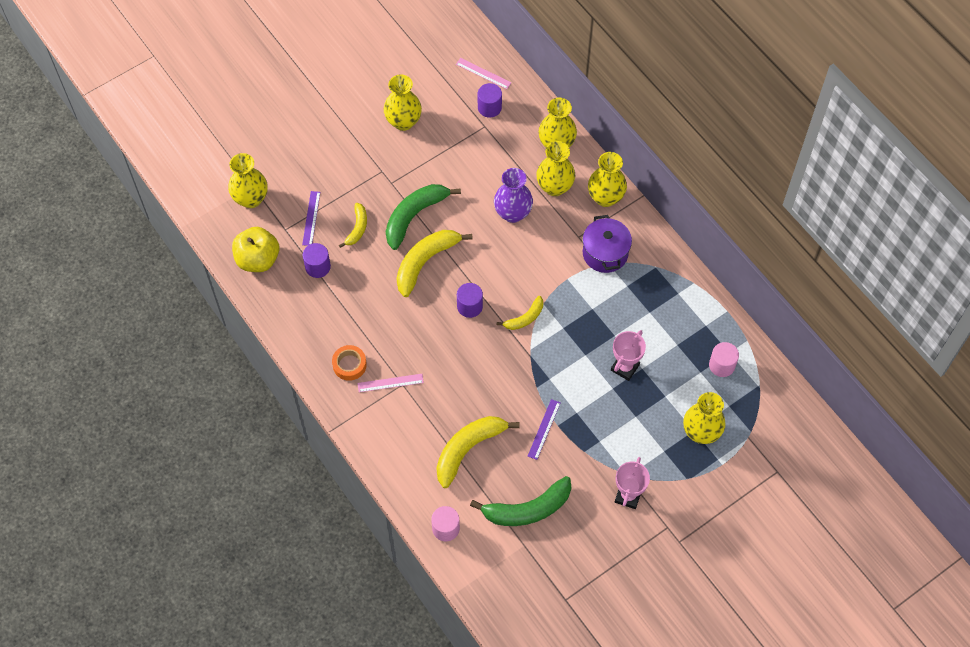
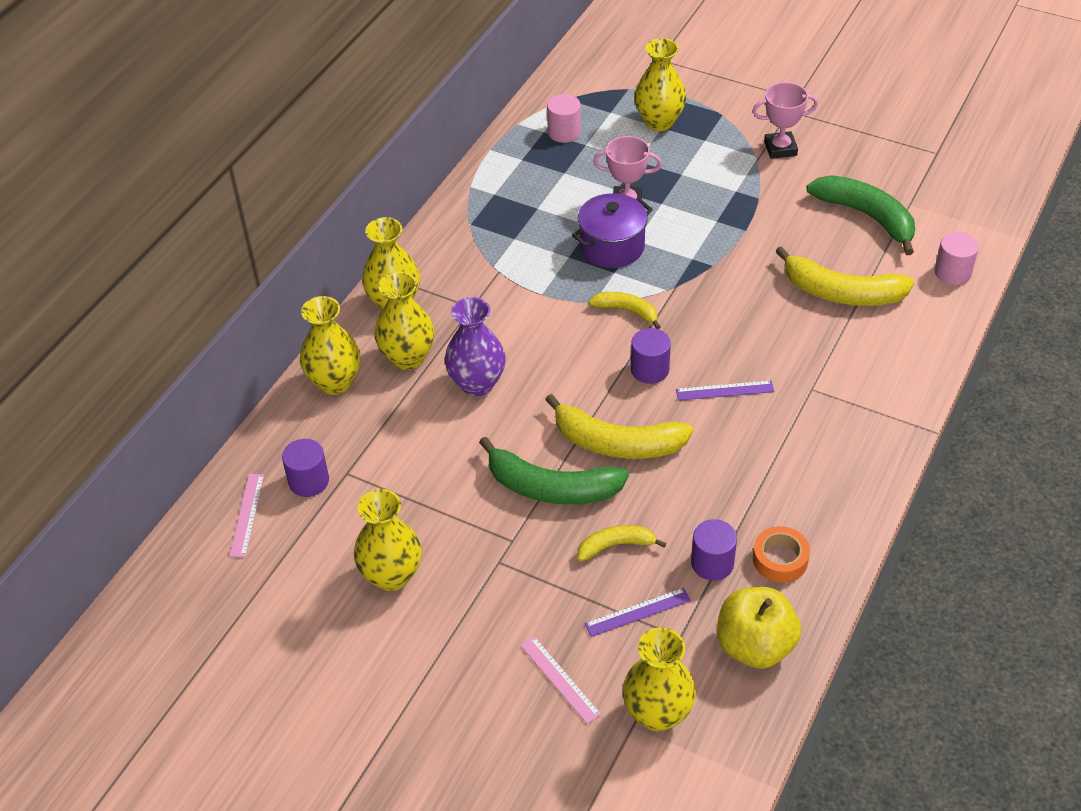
camera: 115 degrees left, 15 degrees down
(349, 365) = (830, 455): orange tape -> orange tape (780, 559)
(390, 383) = (819, 401): pink ruler -> pink ruler (560, 679)
(544, 429) = (760, 239): purple ruler -> purple ruler (724, 390)
(605, 253) = (480, 274): purple pot -> purple pot (612, 247)

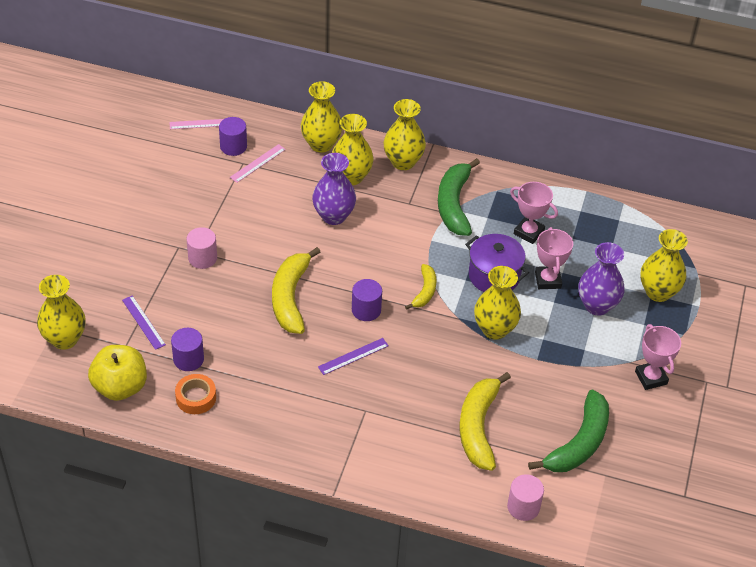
camera: 75 degrees right, 0 degrees up
(391, 575) = (162, 197): yellow vase -> yellow vase (494, 329)
(547, 207) = (529, 232): none -> pink trophy
(551, 488) = (244, 266): green banana -> green banana (454, 204)
(560, 679) = (88, 288): pink ruler -> pink ruler (258, 163)
(564, 132) = (623, 233): pink cylinder -> pink cylinder (202, 258)
(616, 545) = (198, 306): yellow banana -> none
(672, 171) = (597, 305): none -> purple vase
(724, 390) = (353, 356): purple ruler -> purple ruler turned 75 degrees clockwise

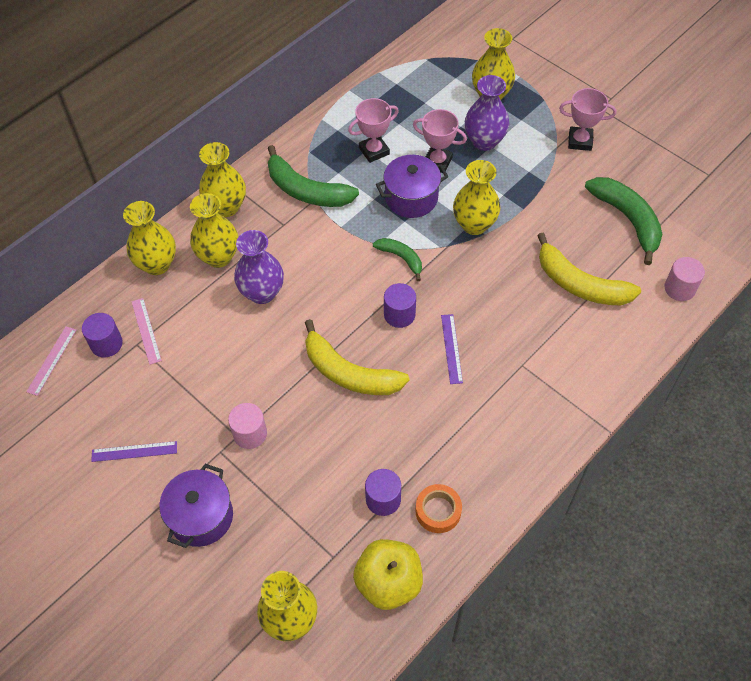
camera: 60 degrees left, 10 degrees up
(120, 257) = (201, 516): none -> purple pot
(143, 322) = (309, 526): purple ruler -> purple ruler (134, 451)
(425, 291) = (401, 258): yellow banana -> green banana

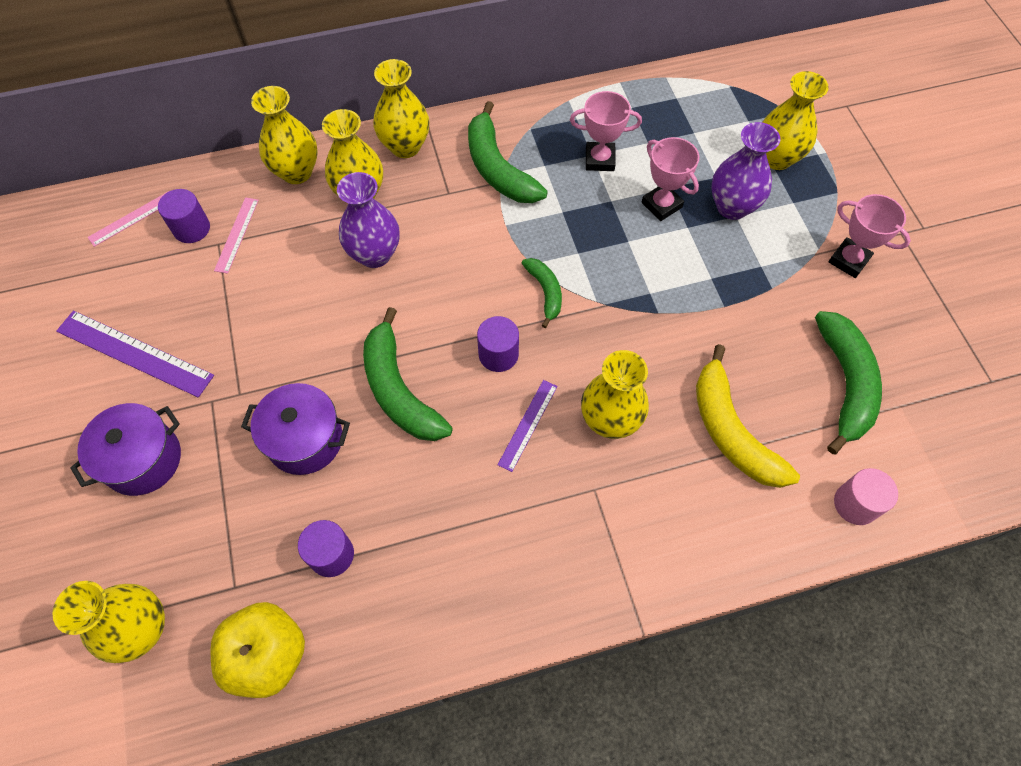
camera: 30 degrees right, 5 degrees up
(134, 451) = (134, 353): purple ruler -> purple ruler, size x1.75
(250, 434) = (253, 399): pink cylinder -> none
(348, 373) = (398, 390): yellow banana -> green banana
(411, 198) = (604, 231): purple pot -> purple pot (305, 440)
(438, 511) = (379, 605): orange tape -> none
(474, 224) = (654, 296): yellow vase -> yellow vase (610, 420)

